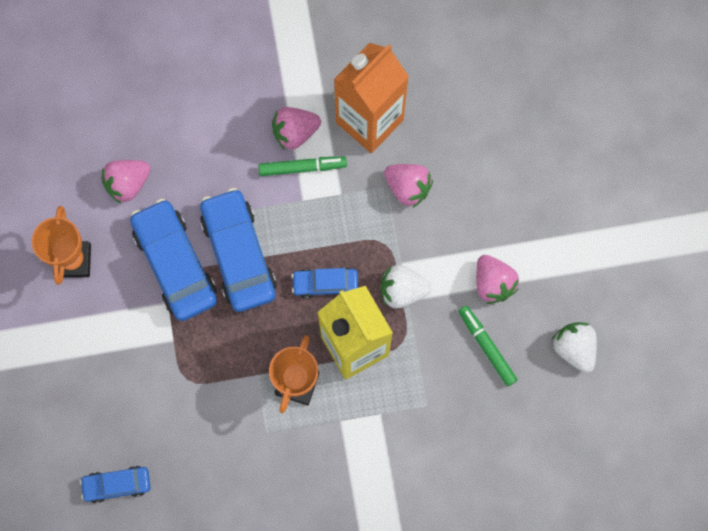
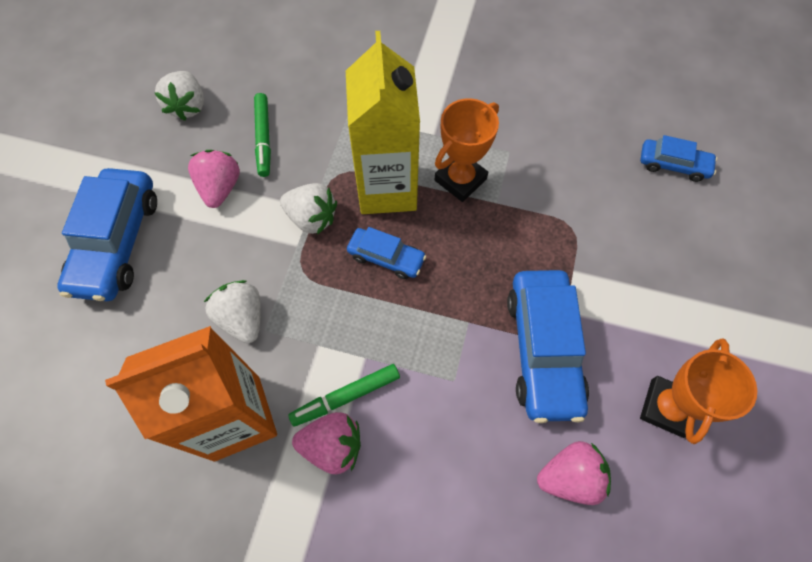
camera: 155 degrees left, 10 degrees down
(239, 254) = (465, 328): blue car -> blue car (117, 242)
(302, 167) = (346, 397): green marker -> green marker turned 45 degrees counterclockwise
(407, 188) = (242, 318): pink strawberry -> white strawberry

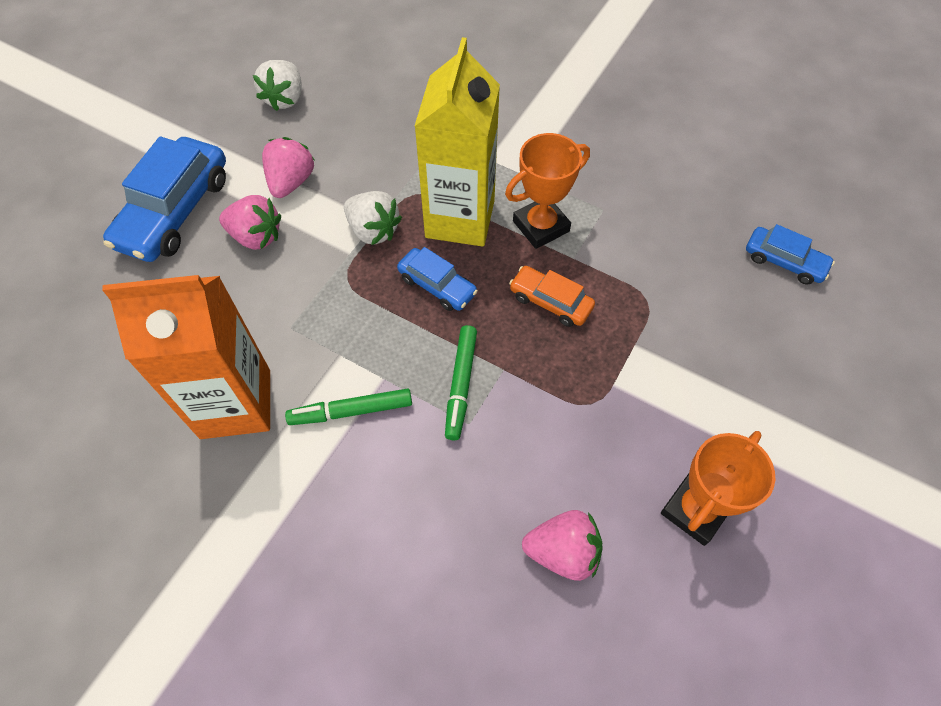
camera: 15 degrees right, 5 degrees down
(242, 318) = (272, 310): white strawberry -> none
(264, 138) = (350, 144): green marker -> green marker (461, 384)
(332, 446) = (322, 455): pink strawberry -> pink strawberry (256, 236)
(490, 248) = (550, 301): none -> orange car
(543, 349) = (575, 416): blue car -> none

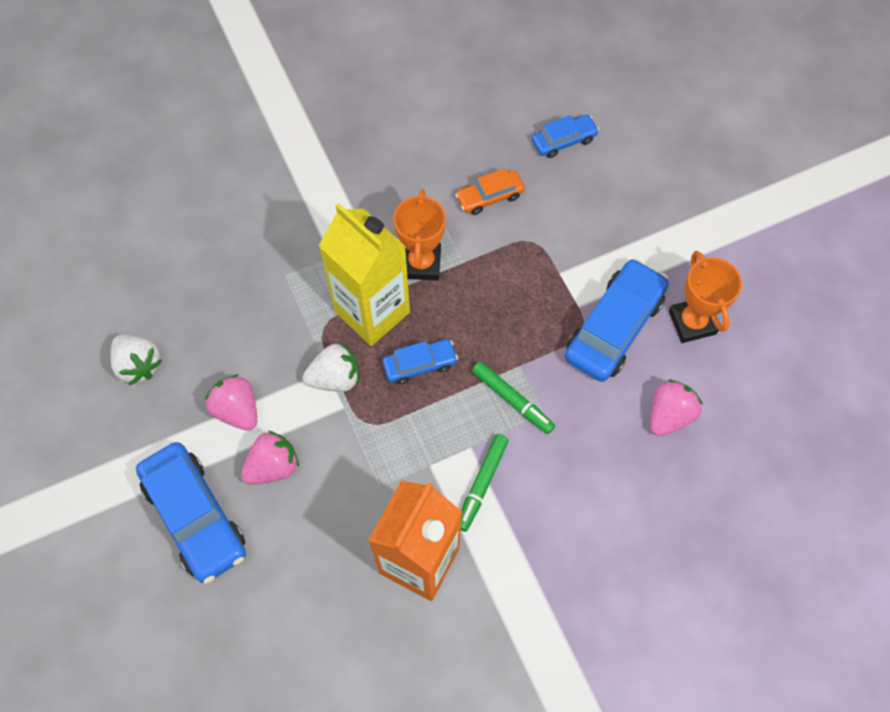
camera: 55 degrees left, 5 degrees up
(550, 301) = (489, 300): orange car -> orange car (489, 197)
(619, 432) = (614, 327): none -> blue car

